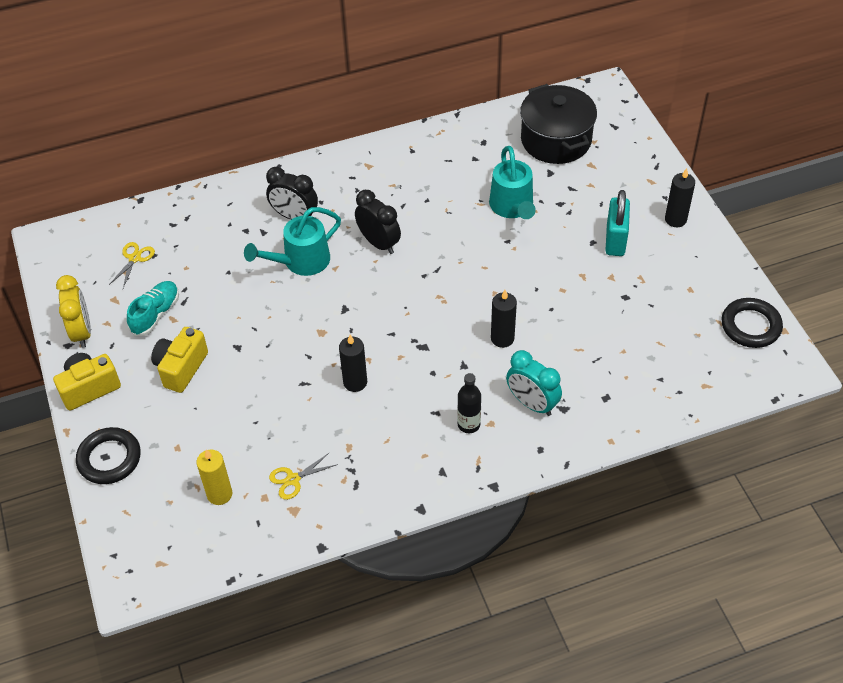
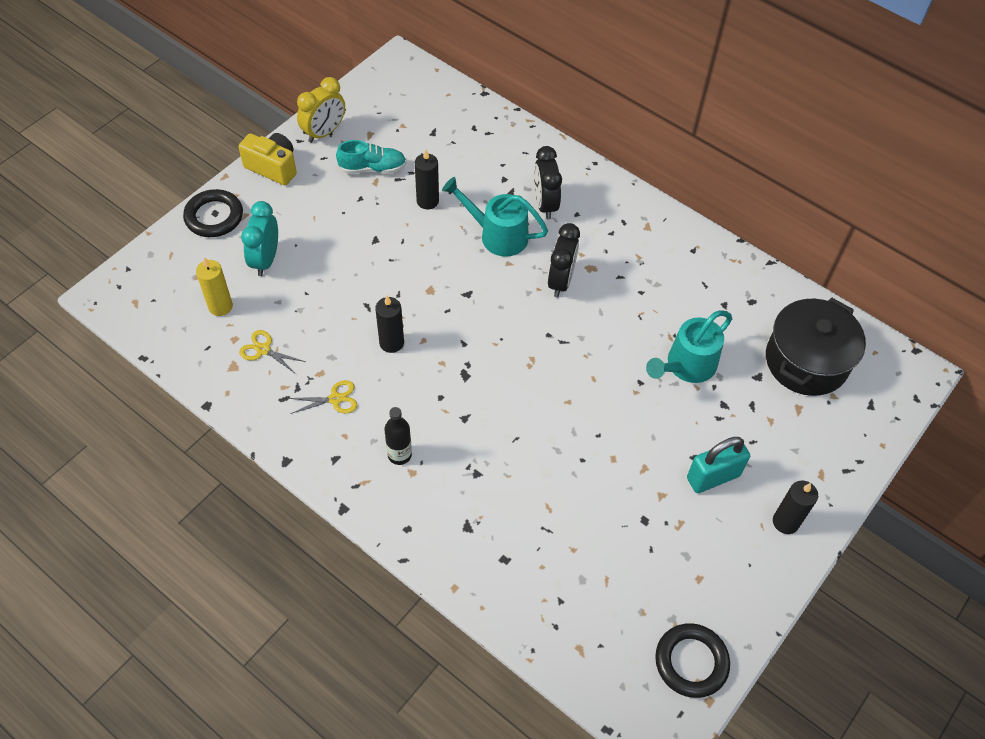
camera: 55 degrees right, 5 degrees up
(134, 258) = (420, 123): yellow scissors -> yellow scissors (335, 399)
(181, 368) = (329, 214): yellow camera -> none
(502, 338) = (517, 435): black candle -> black candle (427, 201)
(532, 404) = (456, 496): turquoise clock -> turquoise clock (266, 260)

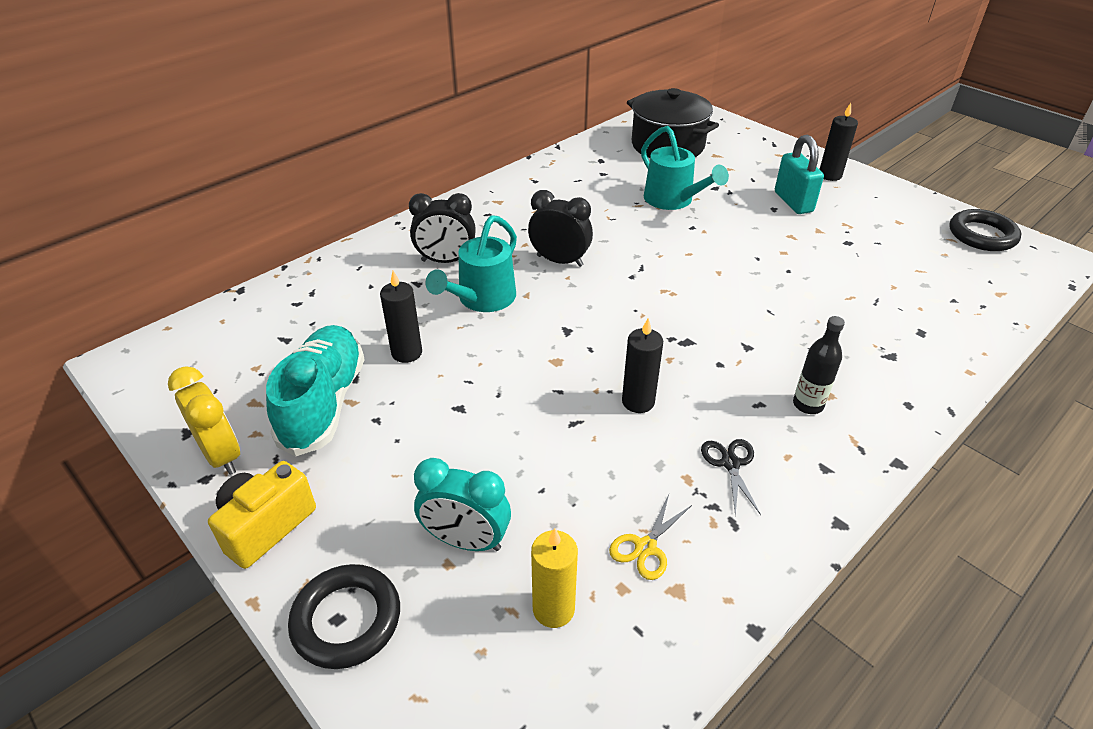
camera: 80 degrees left, 15 degrees down
(335, 399) = (730, 463): yellow scissors -> black scissors
(372, 168) = (323, 403): turquoise shoe -> turquoise shoe, size x1.61

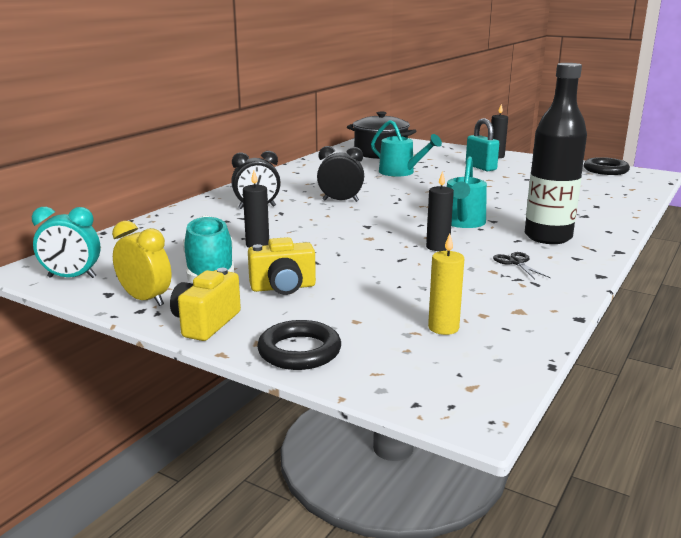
camera: 15 degrees left, 20 degrees down
(393, 462) = (283, 287): none -> yellow camera
(466, 541) = (361, 311): turquoise clock -> turquoise clock (72, 277)
(481, 300) = (296, 220): turquoise watering can -> turquoise watering can (463, 223)
(645, 547) = (486, 298): yellow scissors -> none
(808, 405) = (548, 237): black bottle -> black bottle, size x2.22

